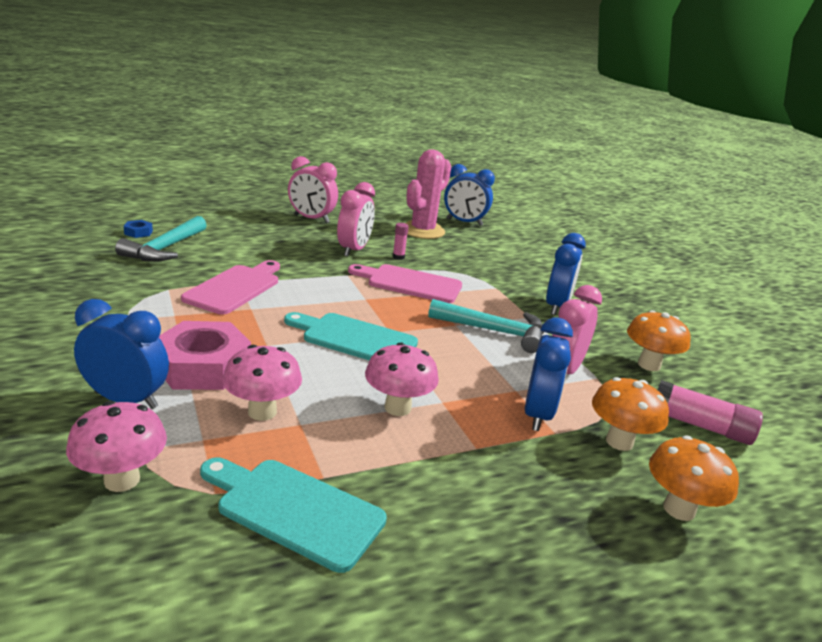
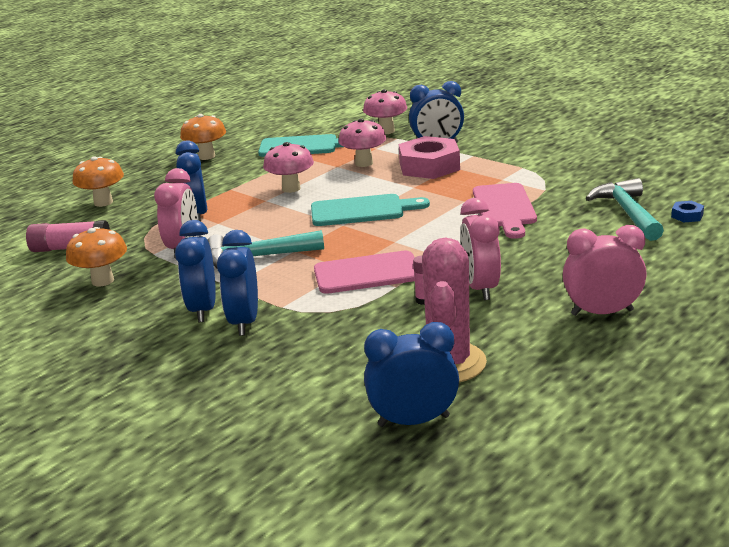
camera: 160 degrees right, 0 degrees up
(528, 288) = (244, 322): none -> blue clock
(619, 442) = (137, 219): orange mushroom -> orange mushroom (206, 156)

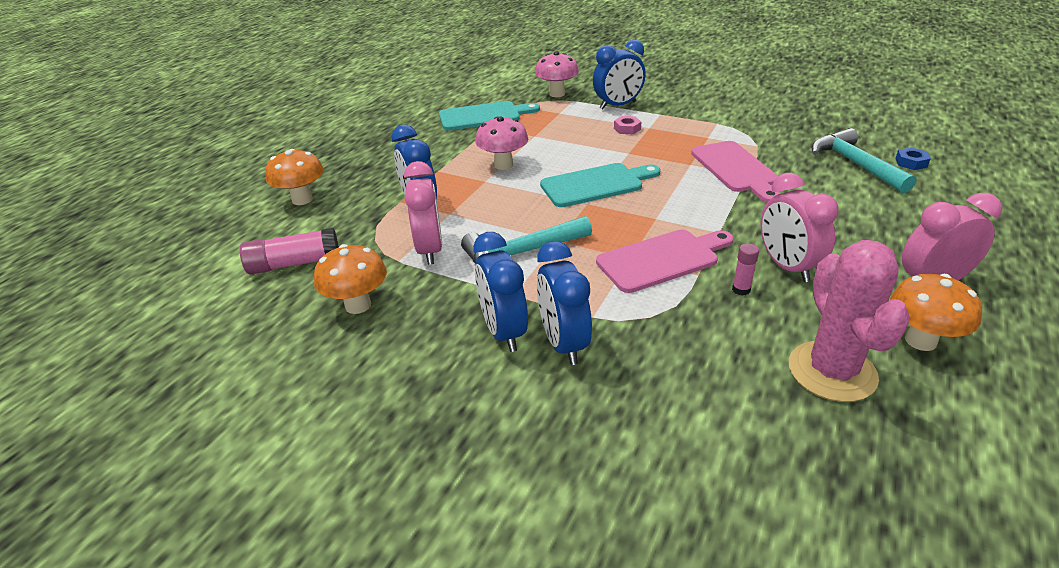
camera: 15 degrees left, 10 degrees up
(206, 156) = (388, 134): orange mushroom -> orange mushroom (920, 340)
(364, 163) = (559, 130): pink mushroom -> none
(413, 421) = (858, 464): blue clock -> none
(429, 166) = (627, 129): pink nut -> pink nut, size x0.42

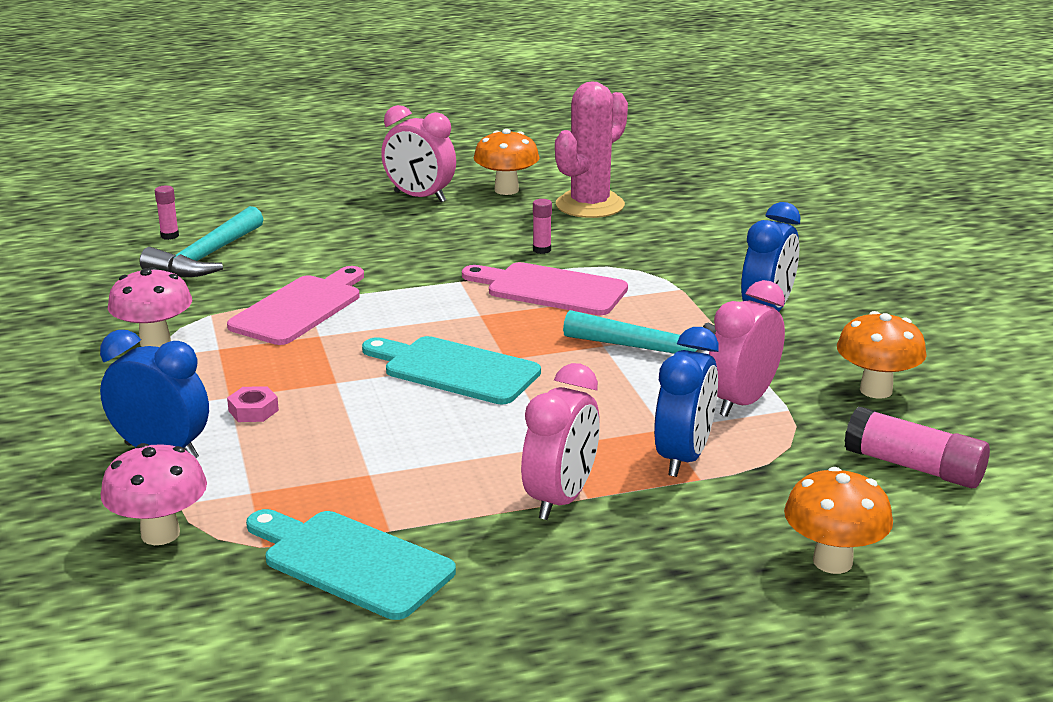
camera: 135 degrees left, 10 degrees down
(503, 165) = (496, 453): pink mushroom -> pink mushroom (155, 342)
(563, 343) = (731, 287): blue clock -> none
(787, 266) = (476, 243): pink clock -> pink clock (560, 499)
(911, 163) = (169, 236): blue nut -> pink glue stick

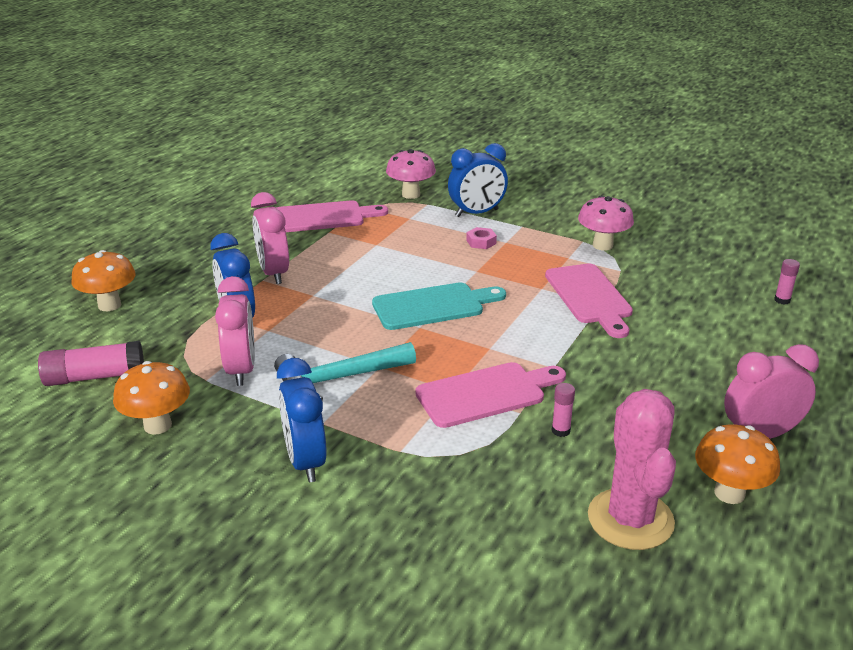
camera: 135 degrees right, 5 degrees up
(206, 257) = (721, 298): turquoise hammer -> none
(351, 562) = (323, 217): turquoise cutting board -> pink cutting board

